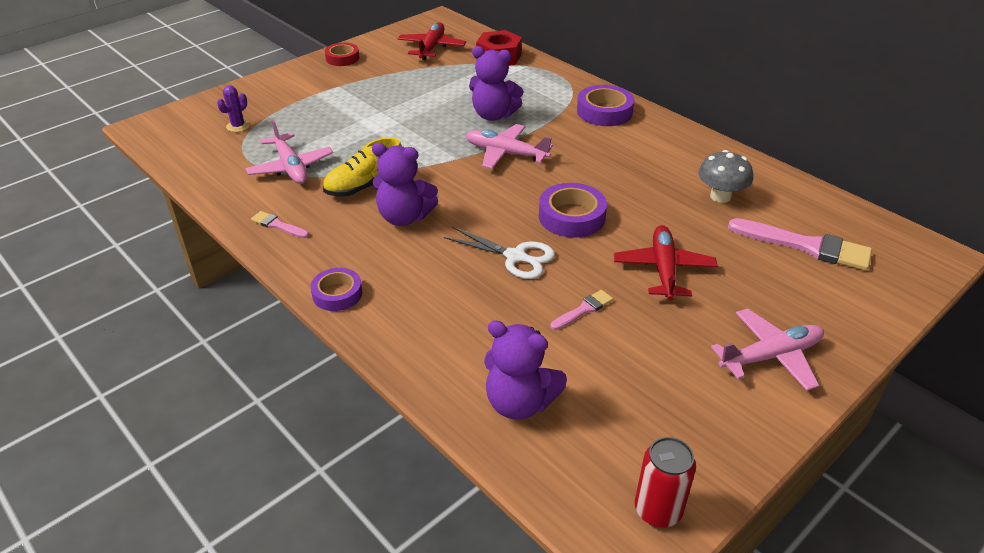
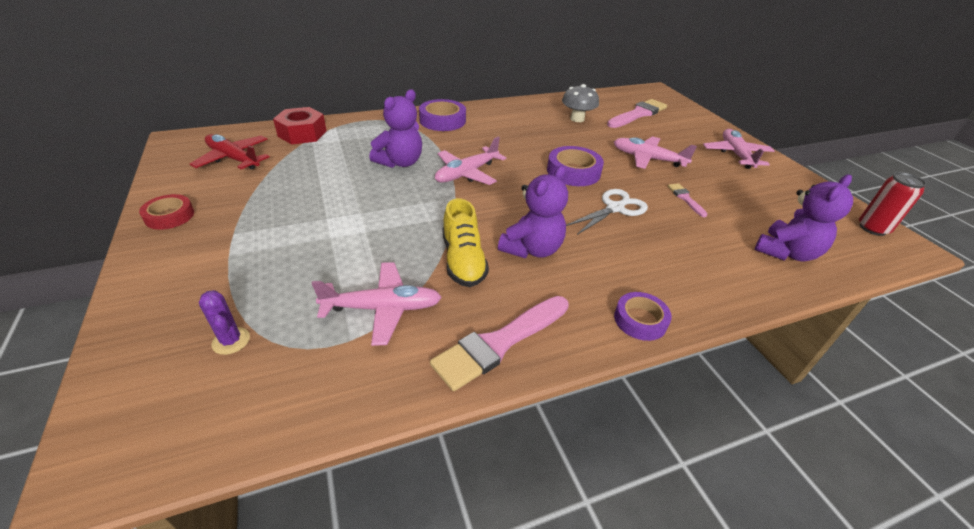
camera: 70 degrees left, 0 degrees up
(278, 225) = (499, 343): pink brush -> pink brush, size x2.00
(663, 269) = (648, 159): red plane -> pink plane

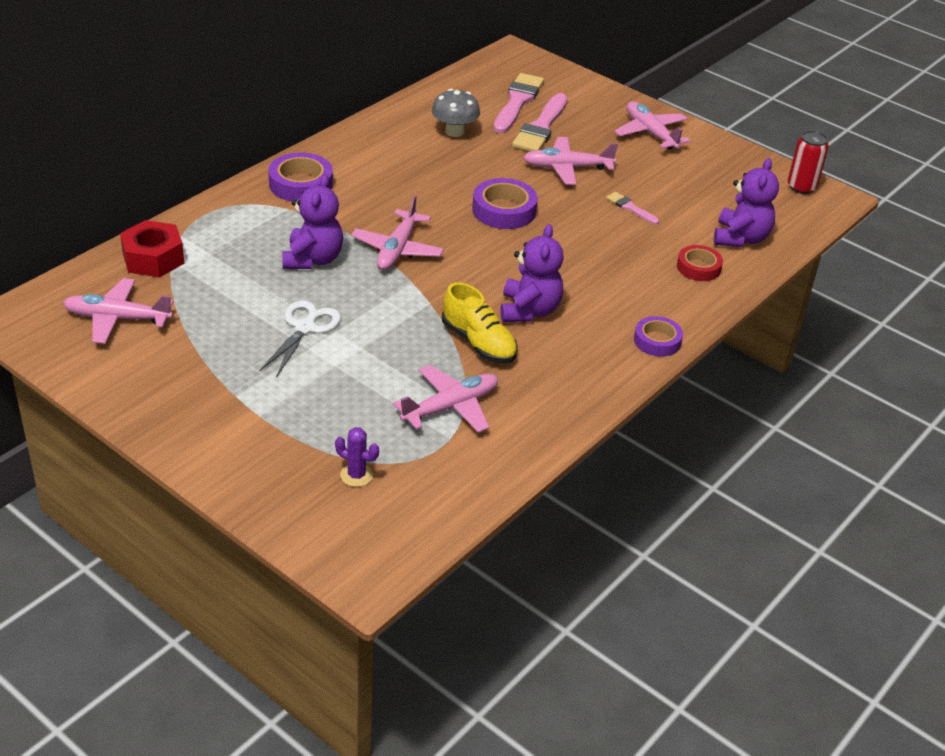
camera: 30 degrees left, 0 degrees up
(169, 216) = (145, 403): red tape -> red tape (698, 267)
(233, 159) = (117, 318): red plane -> pink plane
(499, 343) = (565, 397): pink brush -> pink brush (541, 127)
(615, 208) = (573, 241): white scissors -> white scissors (305, 328)

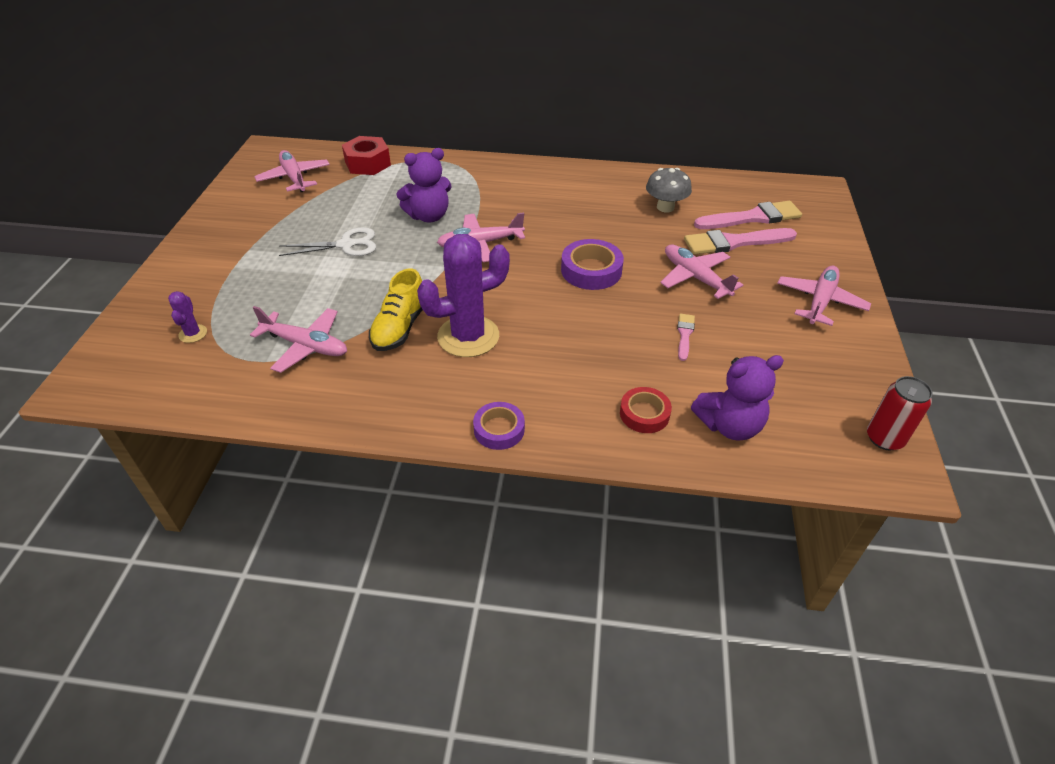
camera: 60 degrees right, 5 degrees up
(301, 184) = (511, 177): purple tape -> none
(529, 310) = (468, 336): purple teddy bear -> purple cactus

